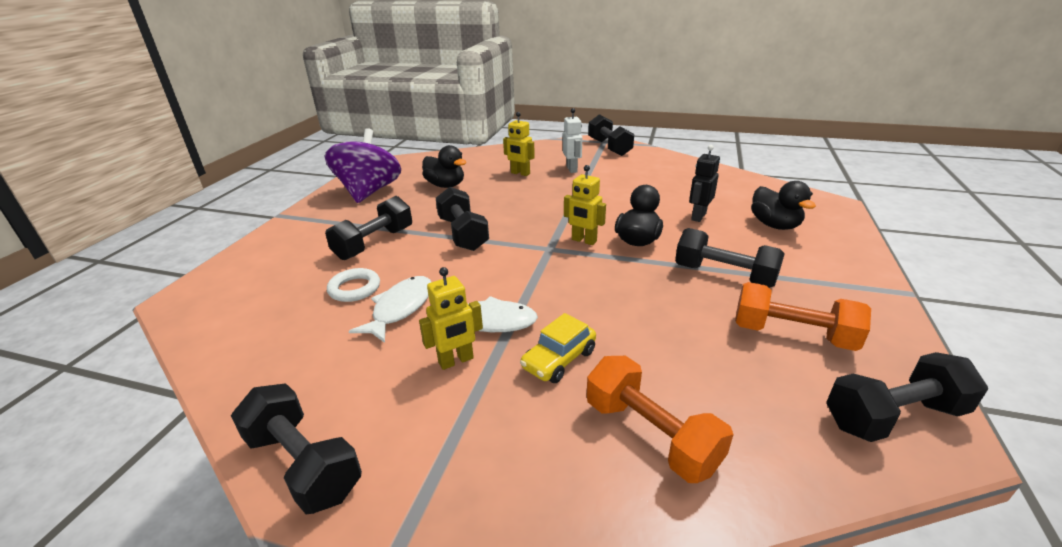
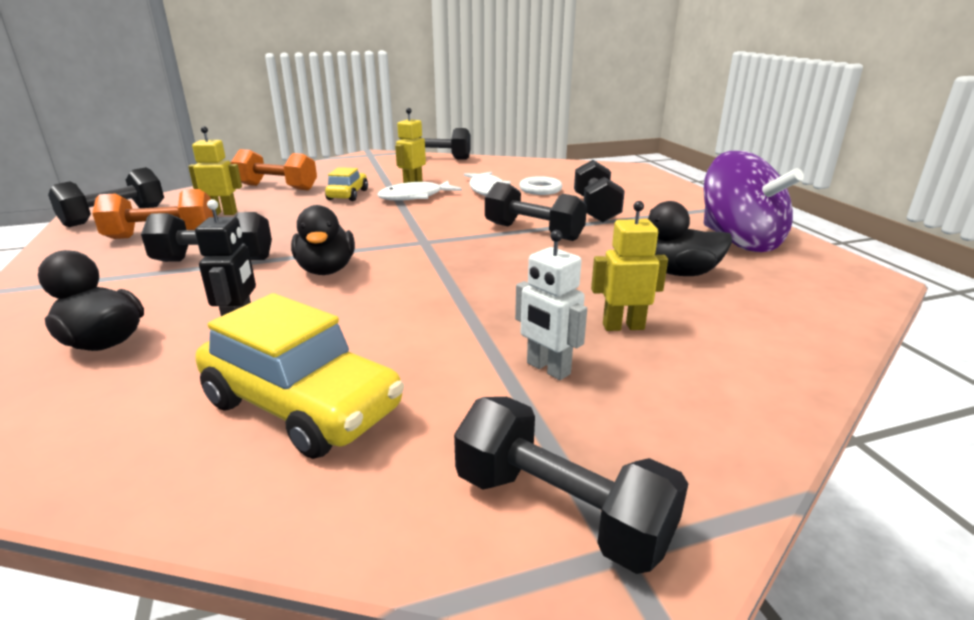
camera: 145 degrees right, 5 degrees down
(584, 241) = (393, 255): yellow robot -> yellow robot (223, 213)
(672, 179) = (302, 406): none -> yellow car

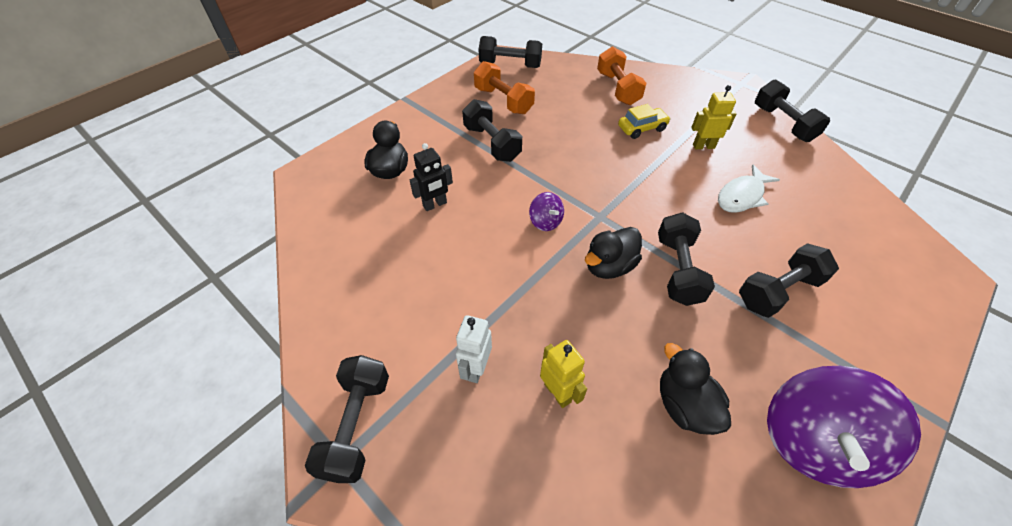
camera: 60 degrees right, 25 degrees up
(223, 213) = (553, 98): yellow robot -> none
(302, 406) = (382, 277): yellow car -> none
(326, 270) = (518, 196): black duck -> black duck (609, 266)
(388, 267) = (545, 222): none -> purple spinning top
(415, 197) = (677, 164): white fish -> none
(540, 189) = (785, 230): white ring -> none

